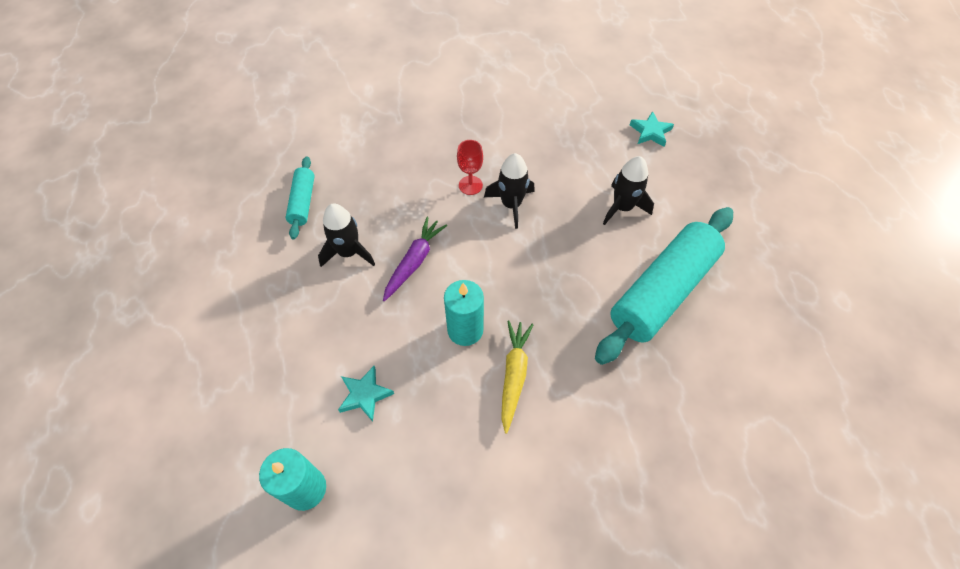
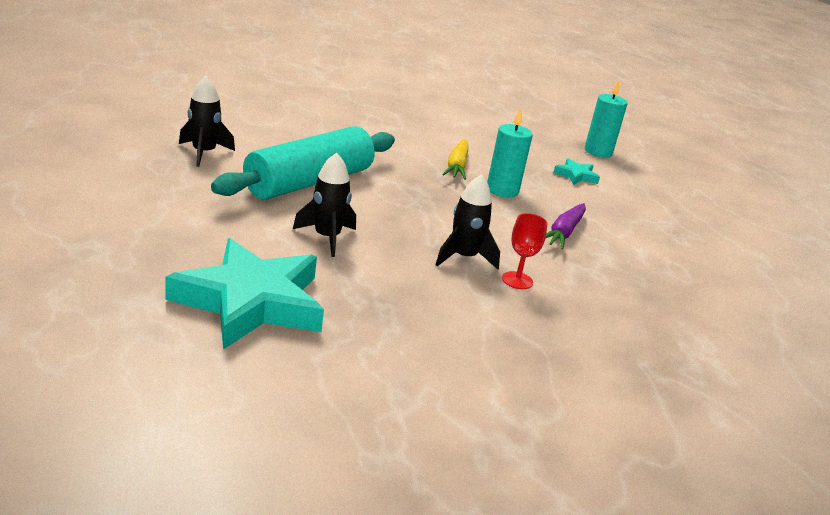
camera: 175 degrees right, 30 degrees down
(303, 202) = (715, 292): turquoise rolling pin -> none
(348, 252) = (636, 247): black rocket -> black rocket (204, 153)
(650, 132) = (251, 302): turquoise star -> turquoise star, size x2.33

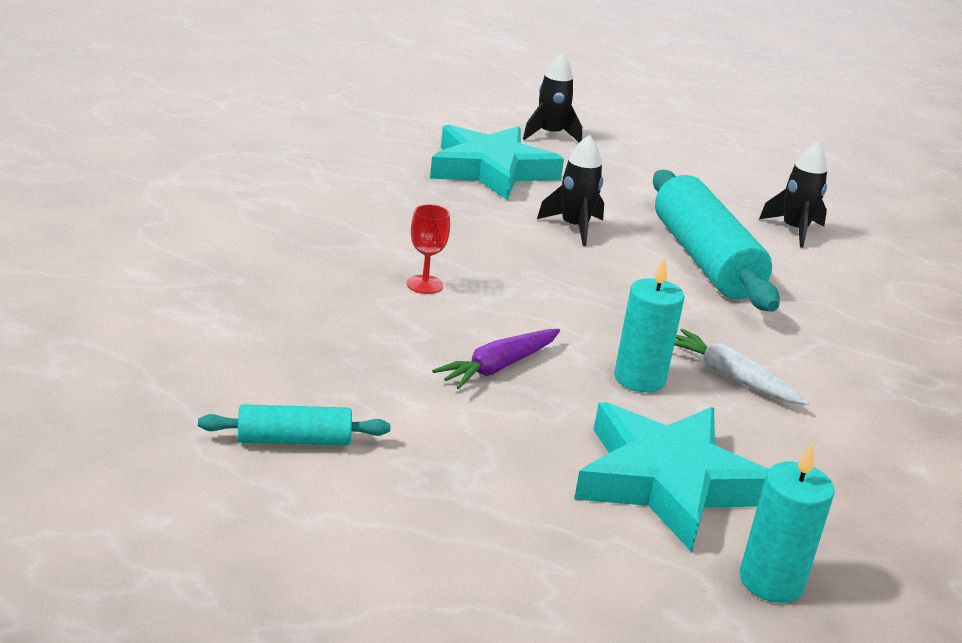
camera: 125 degrees right, 0 degrees up
(457, 166) = (730, 377): yellow carrot -> white carrot
(464, 257) = (489, 276): black rocket -> black rocket (550, 135)
(564, 232) = (498, 367): purple carrot -> purple carrot turned 105 degrees counterclockwise
(576, 175) = (667, 482): turquoise star -> turquoise star, size x2.33
(729, 276) = (294, 440): none -> turquoise rolling pin

